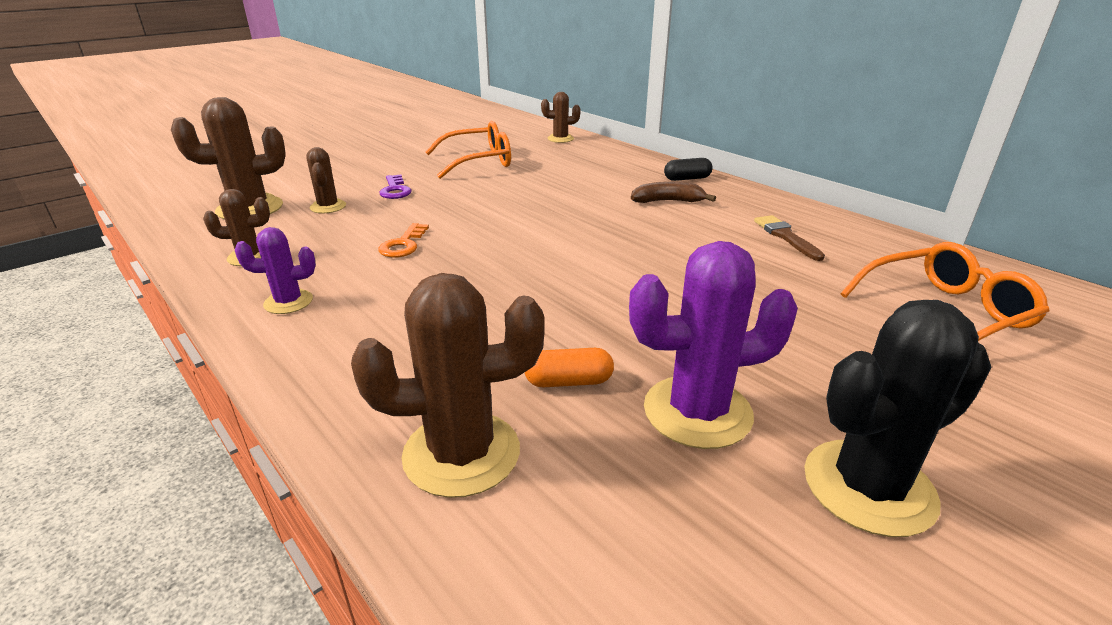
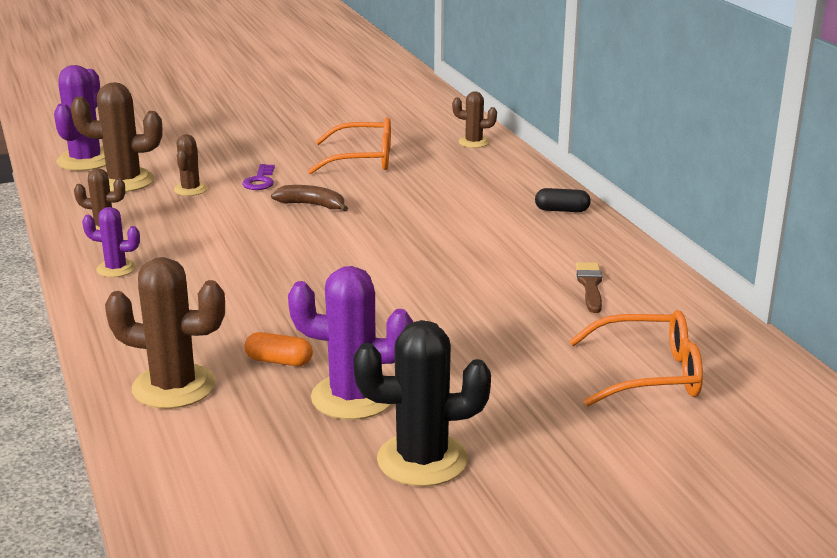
camera: 20 degrees right, 5 degrees down
(196, 195) = (86, 160): none -> purple cactus
(403, 244) = (232, 236): orange key -> none
(668, 201) = (513, 232): brown banana -> brown banana (312, 205)

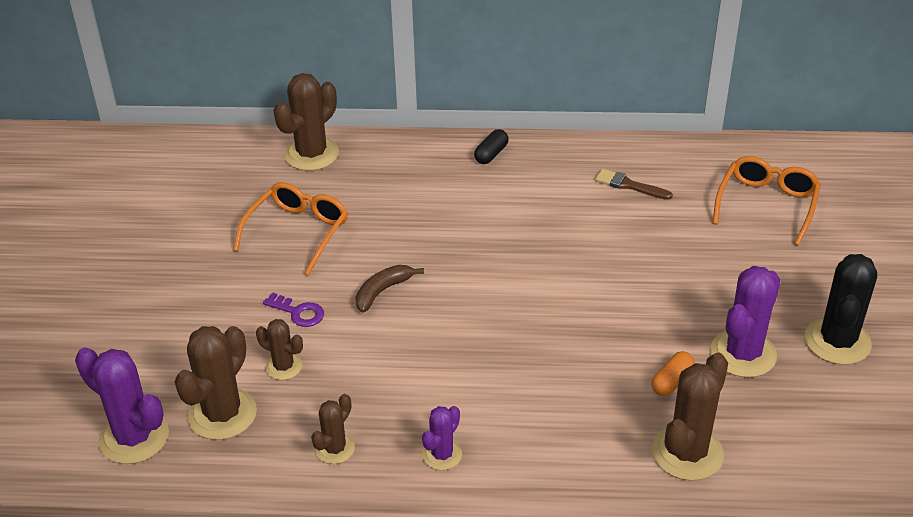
camera: 65 degrees left, 15 degrees up
(473, 142) = (311, 154): brown cactus -> brown cactus, size x1.78

